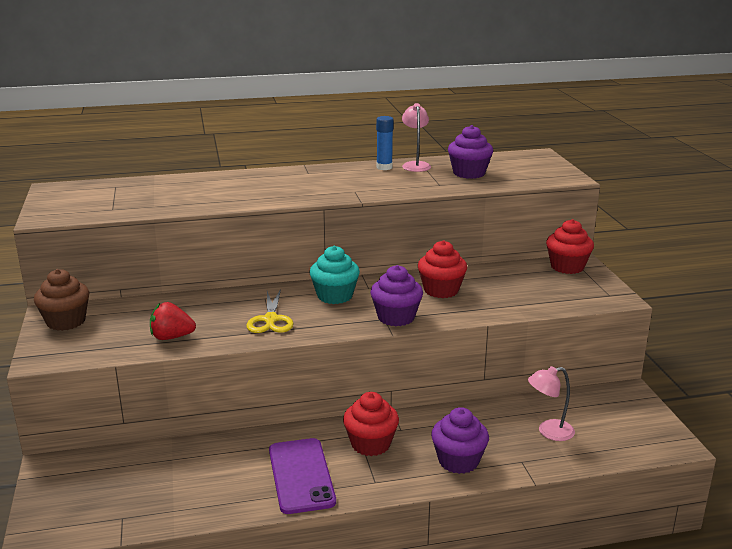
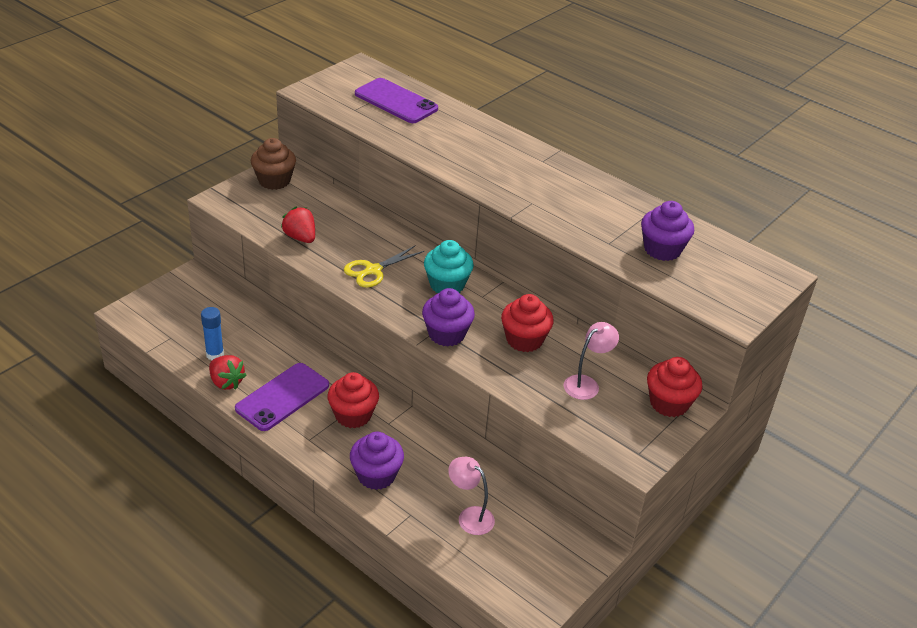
camera: 50 degrees right, 15 degrees up
(133, 192) = (396, 101): none -> purple phone
(238, 504) = (226, 382): none -> red strawberry
(384, 167) = (610, 195): blue glue stick -> blue glue stick (215, 354)
(415, 165) = (641, 210): pink lamp -> pink lamp (586, 384)

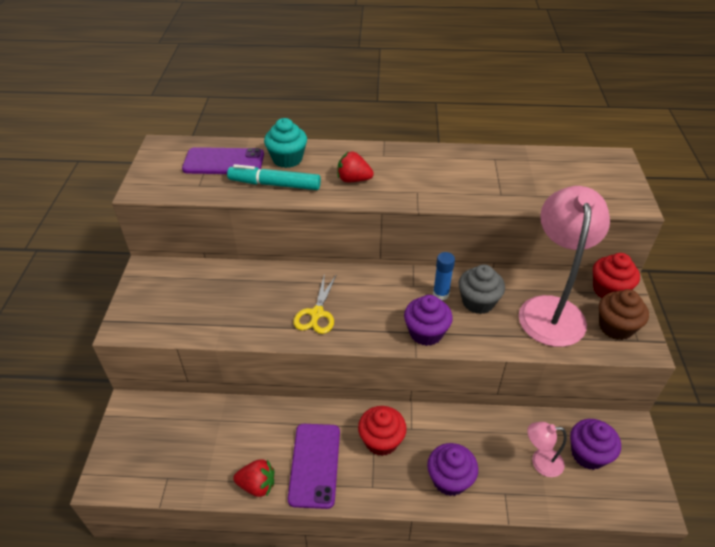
camera: 35 degrees left, 5 degrees up
(215, 354) = (222, 466): blue glue stick -> blue glue stick (440, 294)
(274, 180) = (153, 282): brown cupcake -> brown cupcake (615, 327)
(300, 237) = (230, 320): red strawberry -> red strawberry (353, 180)
(415, 138) = (274, 184): none -> turquoise marker
(447, 285) = (380, 291): turquoise cupcake -> turquoise cupcake (287, 159)
(524, 340) = (478, 302): red cupcake -> grey cupcake
(586, 384) = (551, 309): pink lamp -> pink lamp, size x2.19
(662, 249) = (535, 180): purple cupcake -> purple cupcake (588, 454)

